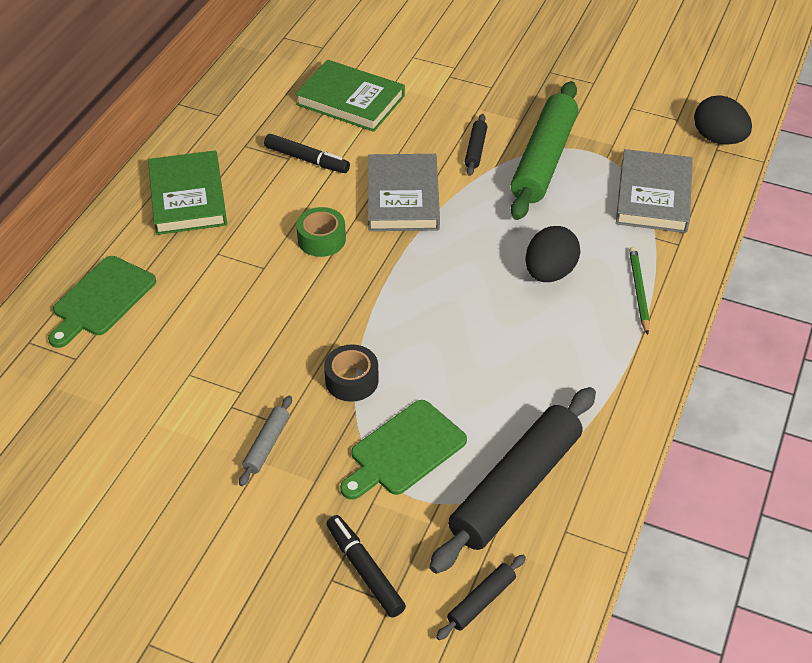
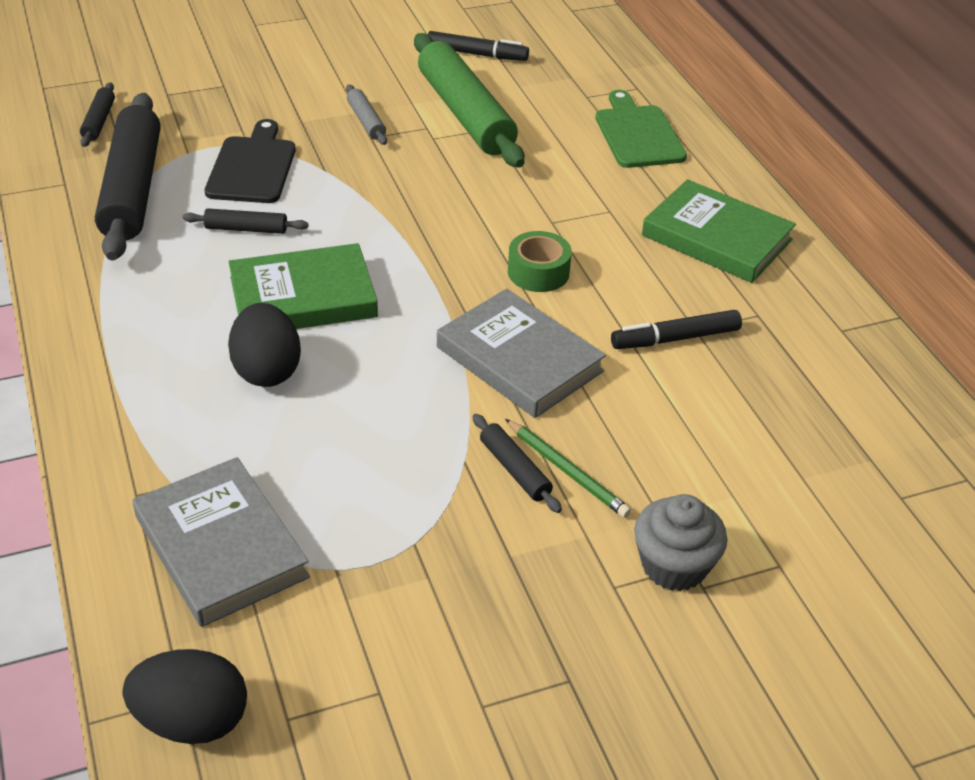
camera: 135 degrees right, 5 degrees down
(350, 100) = (746, 440): green book -> green book (303, 297)
(351, 380) = (354, 186): black tape -> none
(364, 570) = (204, 98): black marker -> black marker (477, 54)
(404, 451) = (252, 167): green cutting board -> black cutting board
(456, 79) = (674, 565): none -> grey cupcake
(466, 389) = (246, 229): none -> black rolling pin
(544, 160) = (414, 510): green rolling pin -> green rolling pin (465, 114)
(639, 291) = (145, 407): green pencil -> green pencil (566, 471)

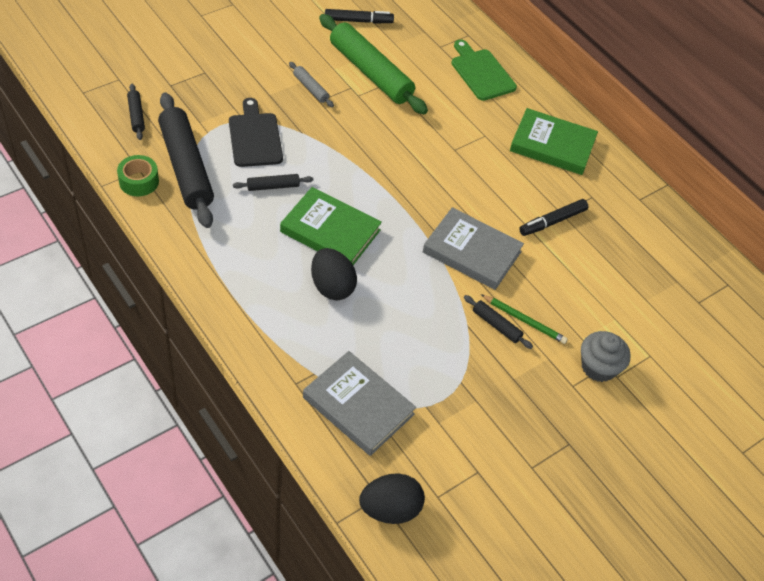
camera: 20 degrees left, 10 degrees up
(303, 297) = (330, 231): green book -> green book turned 60 degrees clockwise
(538, 272) = (460, 188): green tape -> green tape (139, 181)

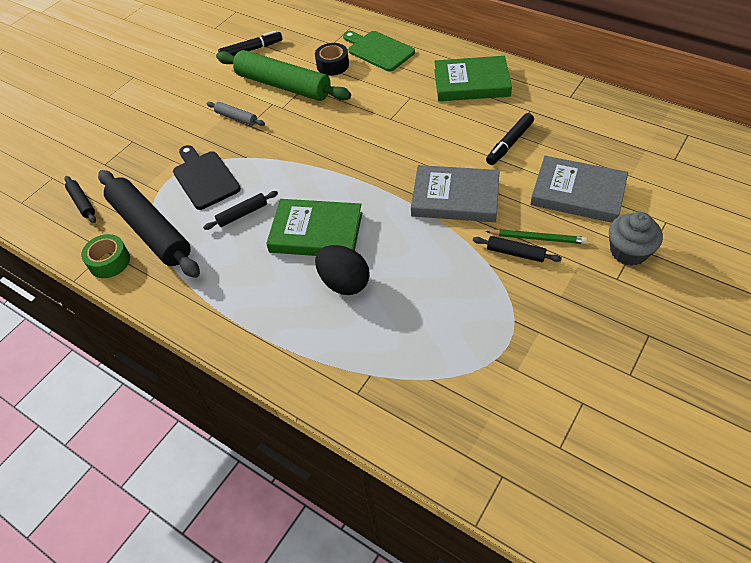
camera: 10 degrees left, 0 degrees up
(358, 406) = (430, 388): grey book -> grey book (577, 193)
(390, 509) = (521, 484): black egg -> none
(428, 70) = (332, 65): none -> black tape

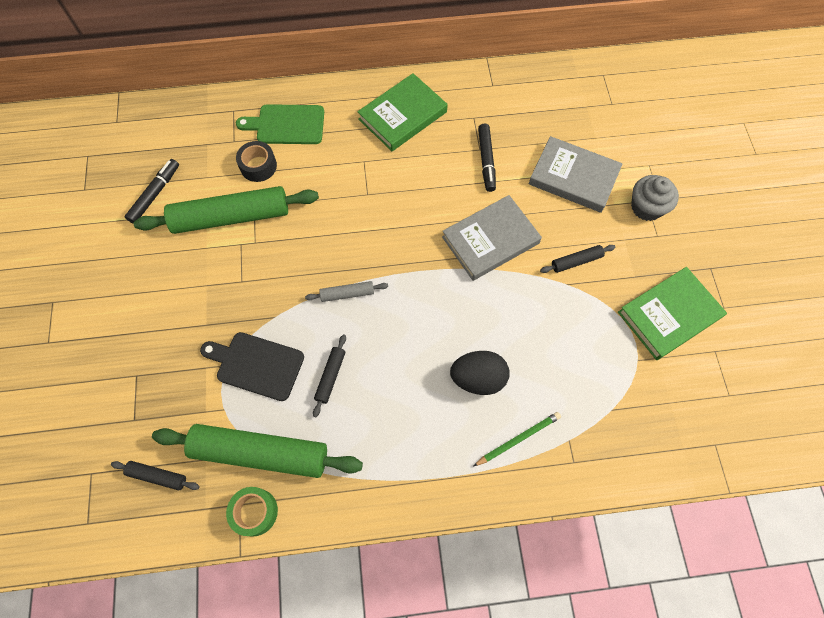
camera: 45 degrees left, 15 degrees up
(150, 230) = (260, 453): black rolling pin -> green rolling pin
(236, 118) = (220, 281): grey rolling pin -> grey rolling pin (347, 294)
(316, 232) = (411, 349): green book -> green book (669, 315)
(537, 238) = (580, 237): green pencil -> green pencil (518, 439)
(577, 193) = (573, 177): grey book -> grey book turned 45 degrees clockwise

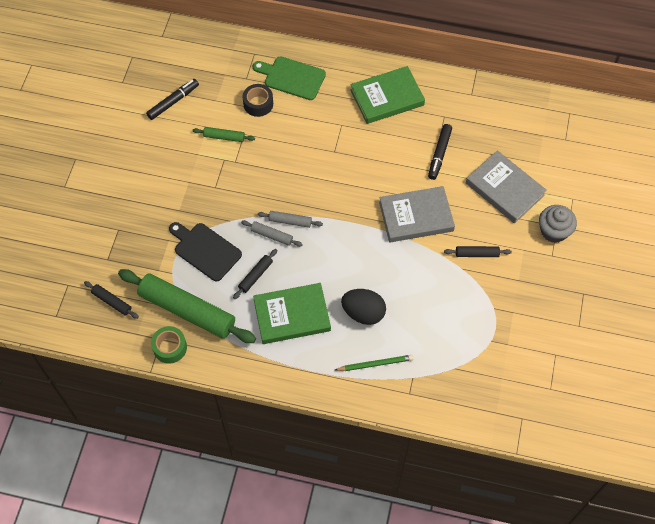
camera: 20 degrees right, 5 degrees down
(231, 217) = (224, 137): green rolling pin -> green rolling pin, size x0.44
(332, 319) = (271, 236): none -> grey rolling pin
(669, 315) = (532, 317): green book -> green book (292, 315)

